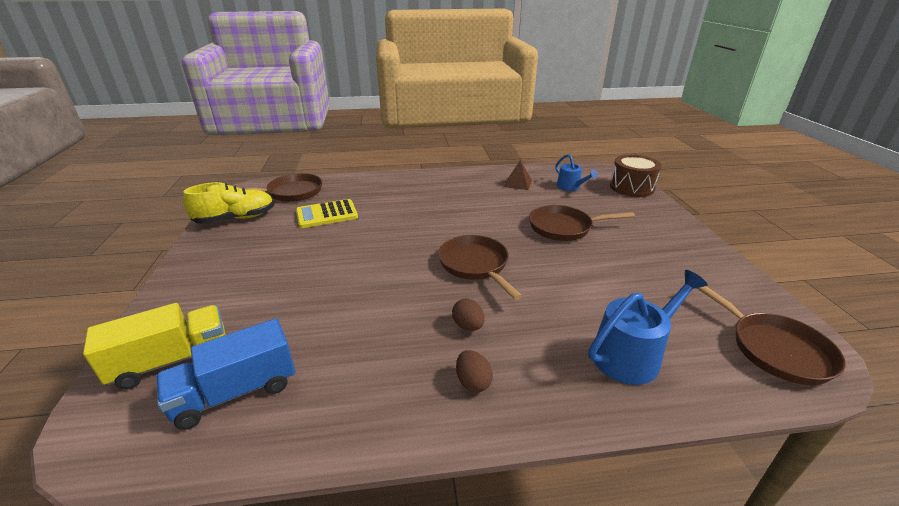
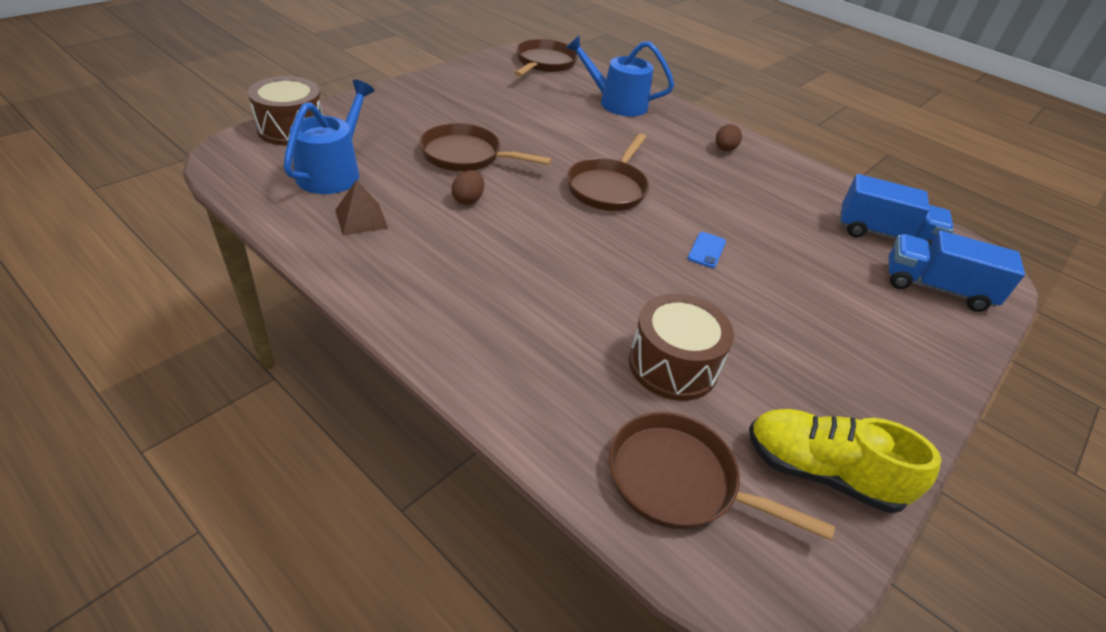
camera: 135 degrees left, 10 degrees up
(172, 360) = (935, 288): yellow truck -> blue truck
(326, 214) = (673, 365): yellow calculator -> brown drum
(368, 269) = (706, 250): none -> blue phone
(468, 326) = (685, 166): brown egg -> brown egg (468, 200)
(564, 227) = (466, 156): brown pan -> brown pan turned 150 degrees clockwise
(570, 187) = (333, 172): blue watering can -> blue watering can, size x1.61

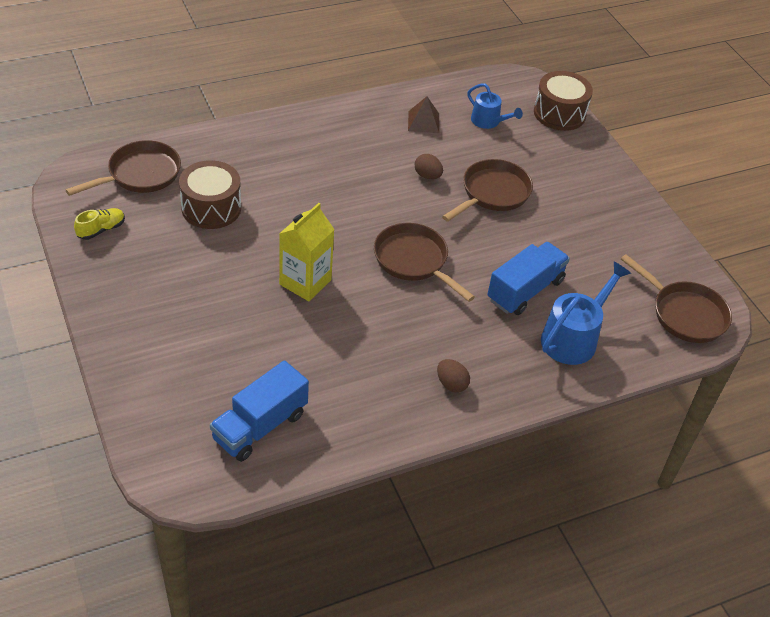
camera: 115 degrees right, 5 degrees up
(333, 172) = (488, 121): blue watering can -> blue watering can, size x0.62
(706, 250) = (305, 282): blue phone -> yellow carton
(821, 472) = (101, 230): yellow shoe -> yellow shoe, size x0.55
(935, 288) = (180, 410): blue truck -> blue truck (525, 290)

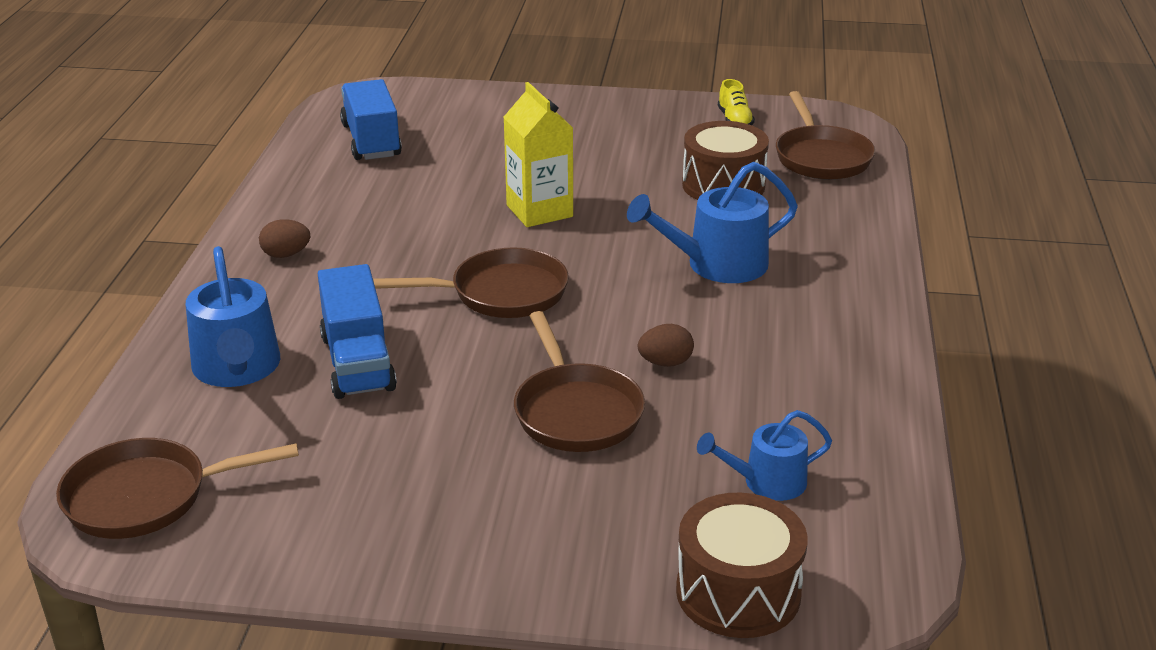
camera: 125 degrees right, 15 degrees down
(315, 184) = (717, 265): none -> blue watering can
(423, 122) = (807, 406): brown pyramid -> none

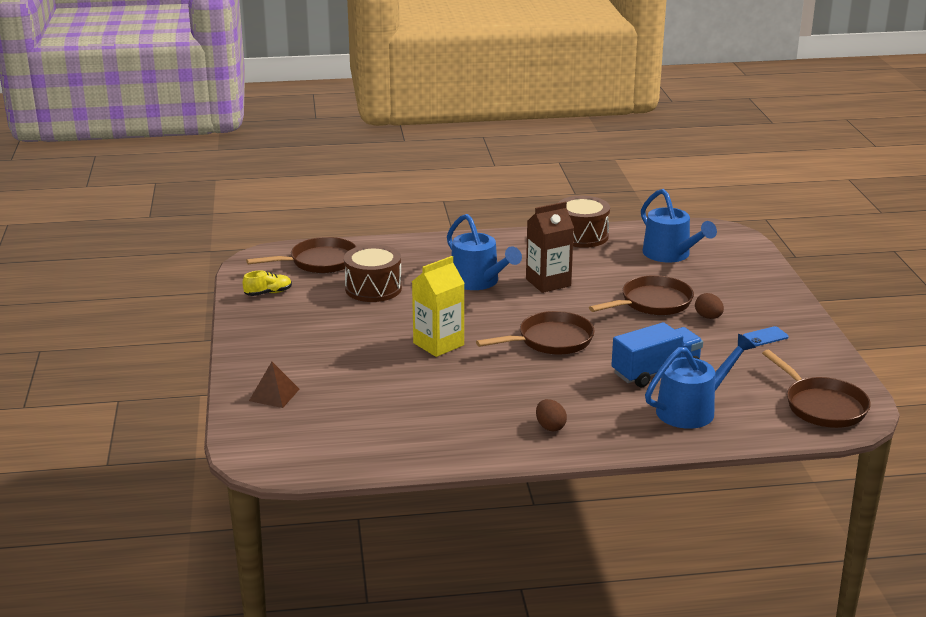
camera: 105 degrees left, 5 degrees down
(371, 141) = (351, 432): blue truck -> none
(392, 506) = (765, 337): none -> blue phone
(479, 109) = (274, 395): none -> brown pyramid
(501, 293) = (551, 340): brown pan -> brown pan turned 90 degrees clockwise
(665, 363) = (591, 286): brown egg -> brown egg (708, 317)
(692, 324) = (548, 282): none -> brown carton
(738, 592) = (748, 255): brown drum -> brown drum (582, 236)
(767, 482) = (670, 254): blue watering can -> blue watering can, size x1.61

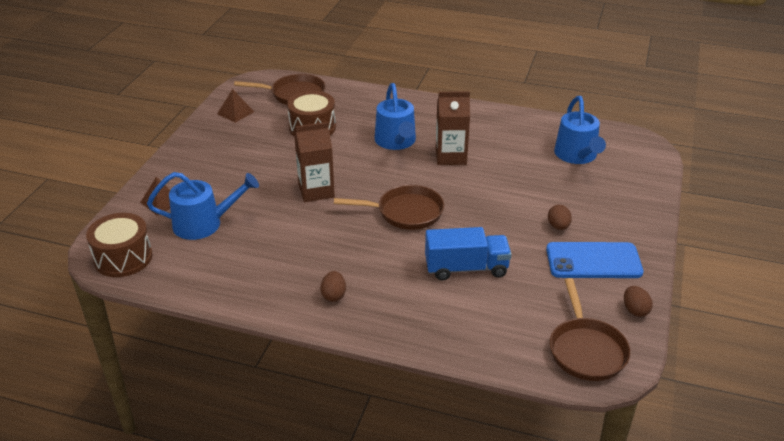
camera: 25 degrees right, 10 degrees up
(268, 293) = (235, 112): yellow shoe -> brown pyramid
(438, 344) = (316, 191): yellow carton -> brown carton
(582, 236) = (516, 119): brown drum -> brown drum (123, 258)
(652, 303) = (521, 199): brown pan -> none
(692, 410) = (465, 316): blue watering can -> blue watering can (204, 224)
(765, 337) = (593, 261): blue phone -> blue phone, size x2.26
(835, 365) = (635, 310): none -> brown egg

